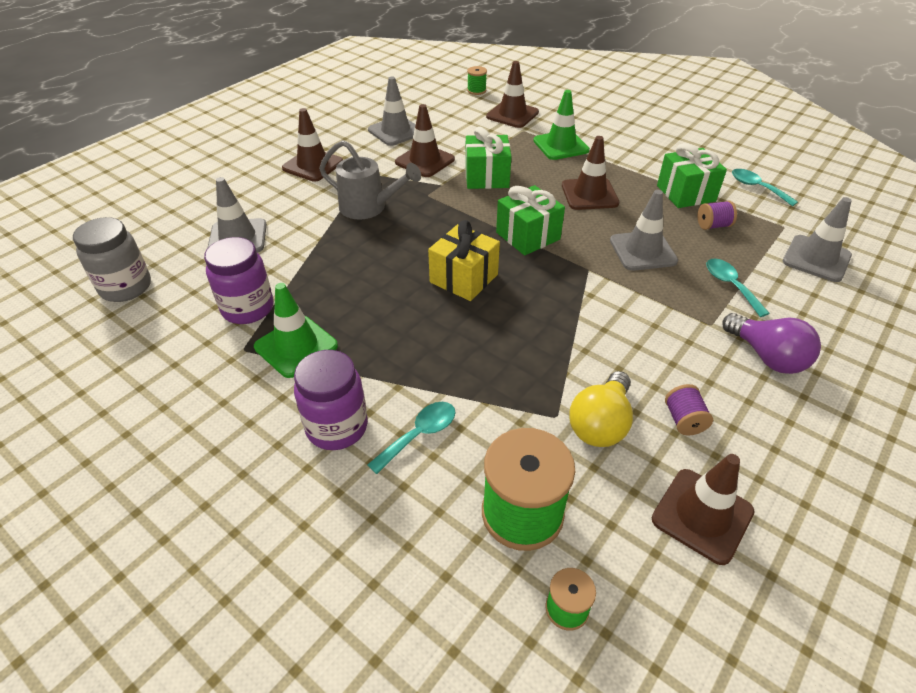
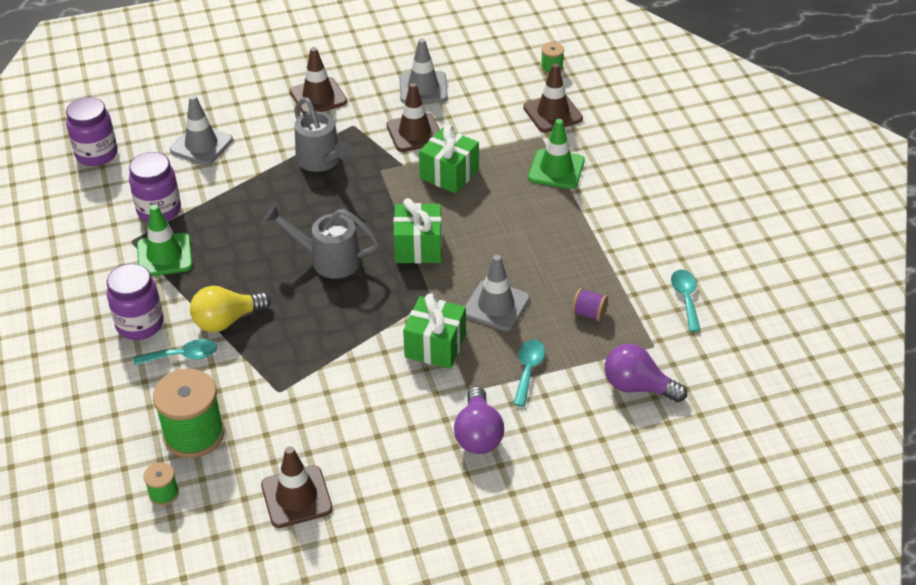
camera: 35 degrees right, 0 degrees up
(126, 287) = (96, 154): grey jar -> purple jar
(463, 278) = (328, 260): yellow gift -> grey watering can
(589, 194) = (518, 232): brown traffic cone -> none
(600, 424) = (301, 411): yellow light bulb -> yellow light bulb (226, 320)
(684, 420) = (359, 440): purple spool -> none
(685, 193) = (608, 272): green gift -> green gift (435, 346)
(816, 259) = (637, 386): grey traffic cone -> purple light bulb

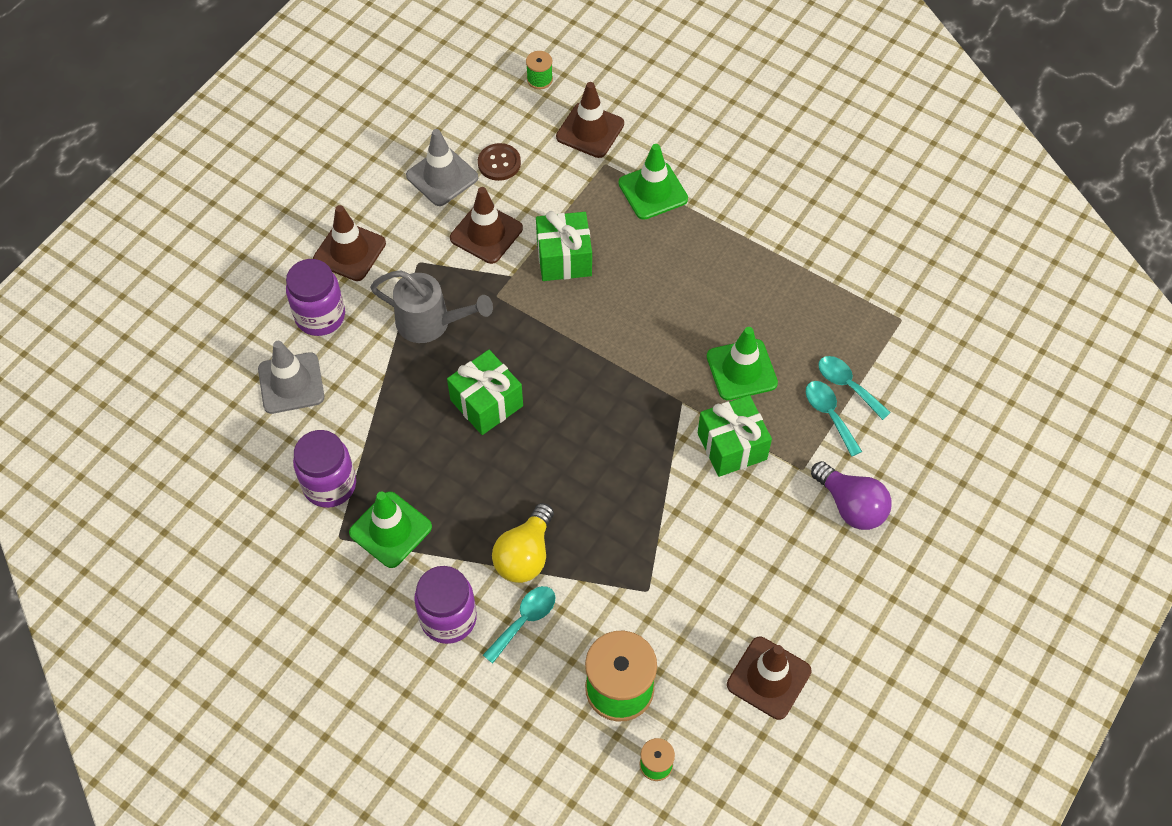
camera: 40 degrees left, 15 degrees up
(96, 154) = (191, 466): purple jar -> purple jar (320, 316)
(328, 260) = (549, 426): grey watering can -> none
(418, 247) = (616, 356): green gift -> green gift (486, 403)
(469, 100) = (499, 163): none -> brown button
(496, 306) = (741, 370): grey traffic cone -> green traffic cone
(589, 313) = (823, 323): purple spool -> none
(637, 386) = (926, 368): purple light bulb -> none
(685, 298) = (882, 254): turquoise spoon -> turquoise spoon (847, 385)

